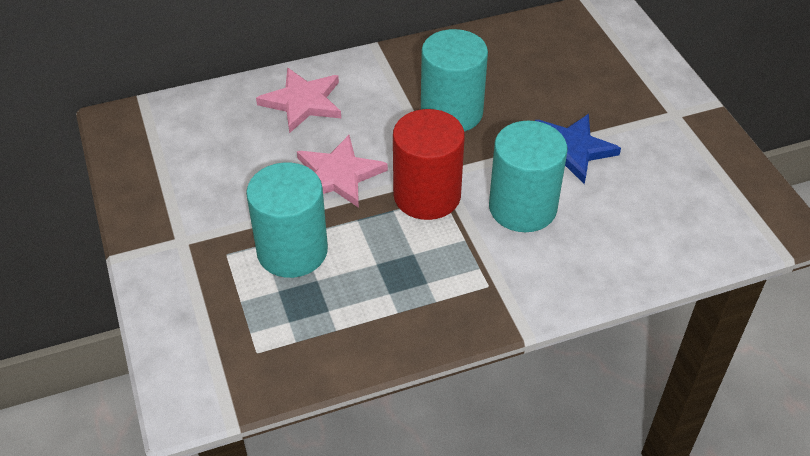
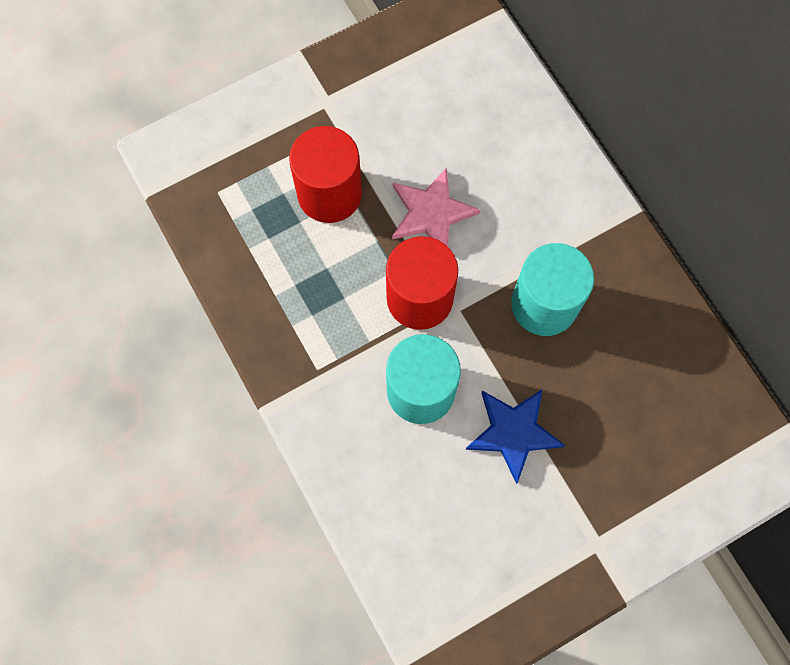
camera: 80 degrees right, 25 degrees up
(292, 251) = (329, 194): turquoise cylinder -> red cylinder
(303, 102) = (526, 158): pink star -> none

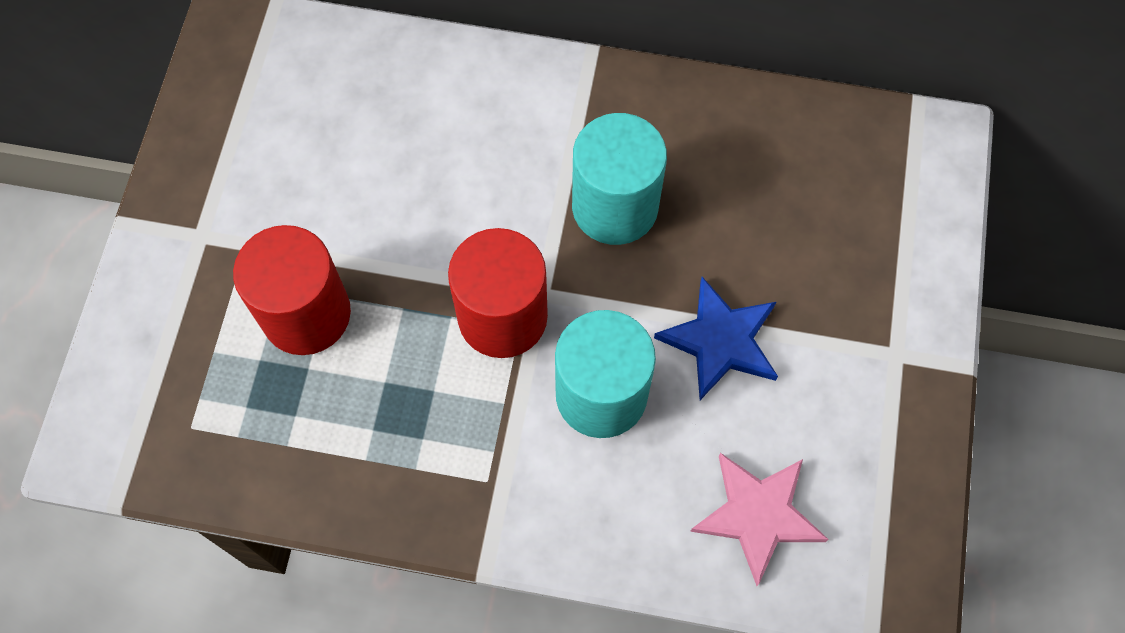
camera: 50 degrees left, 5 degrees down
(431, 213) = (422, 232): pink star -> pink star (758, 514)

